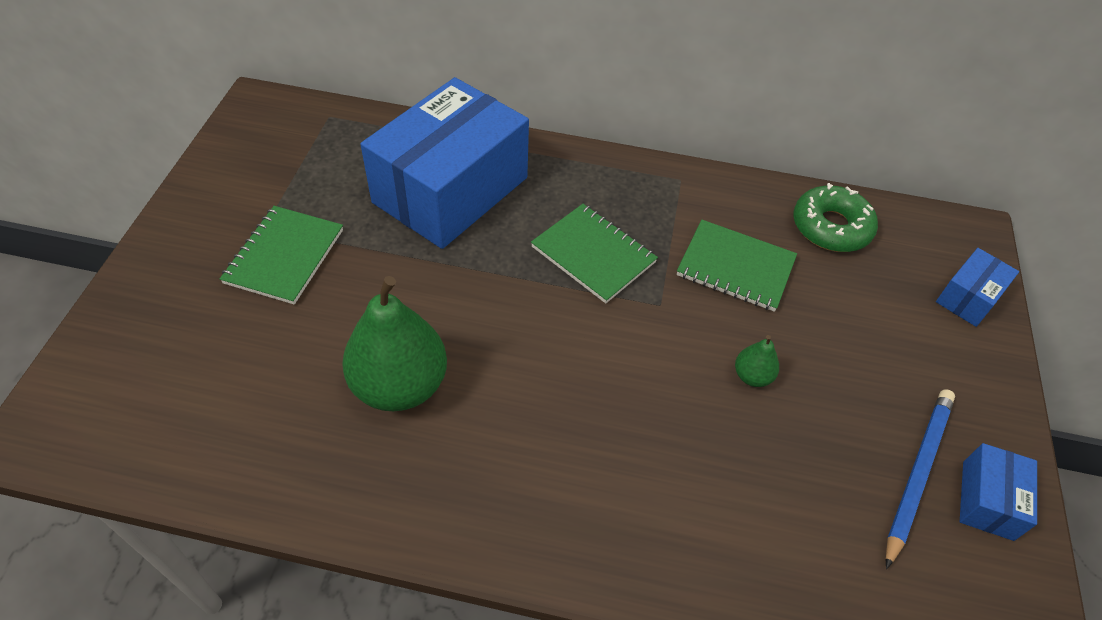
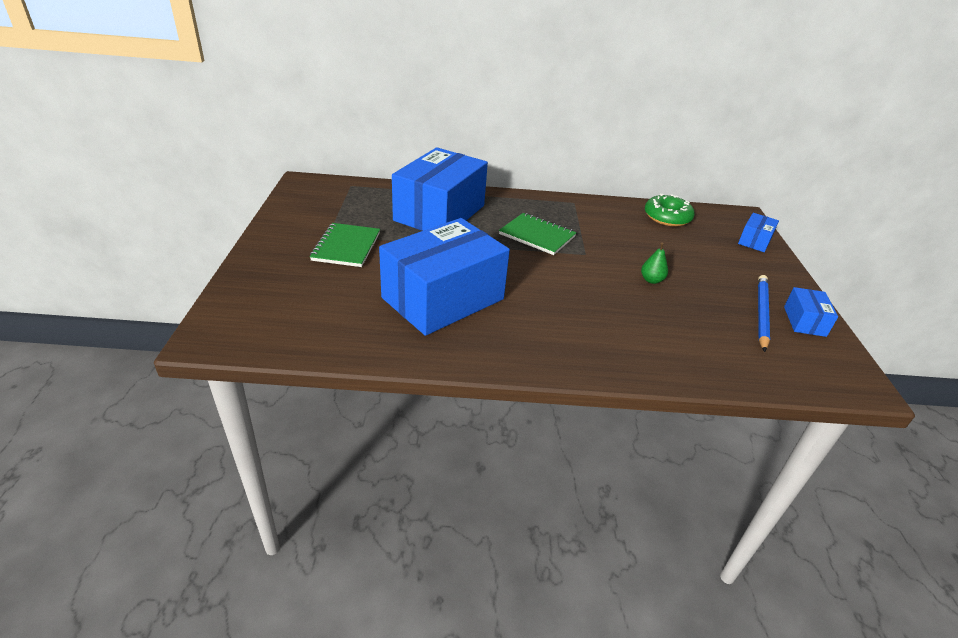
camera: 10 degrees left, 15 degrees down
(400, 385) = (443, 298): green pear -> blue box
(735, 267) = (621, 236): green notebook -> none

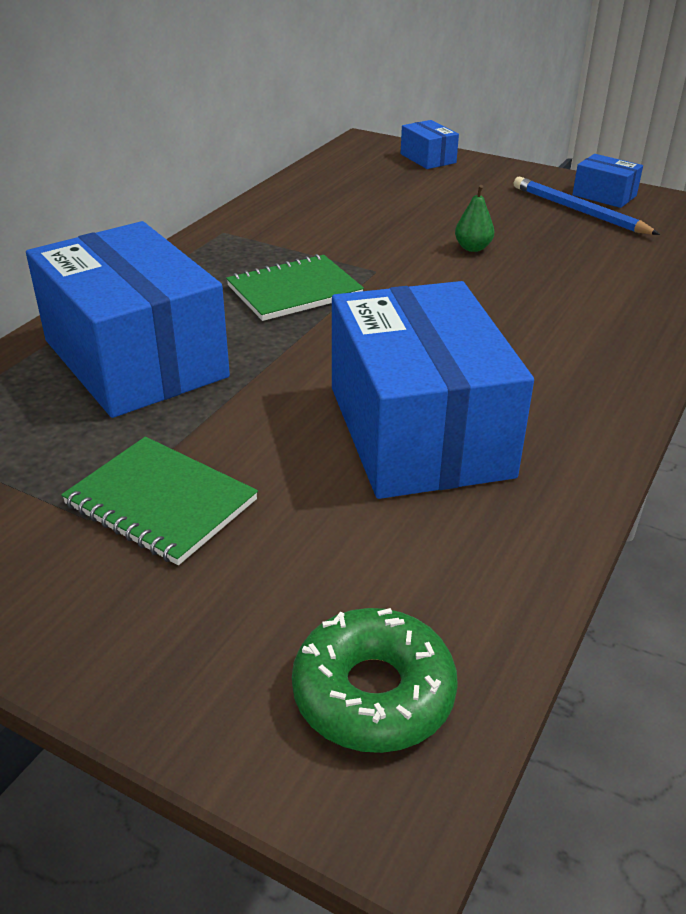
camera: 60 degrees left, 0 degrees up
(667, 217) = (328, 185): green donut -> green donut (373, 693)

